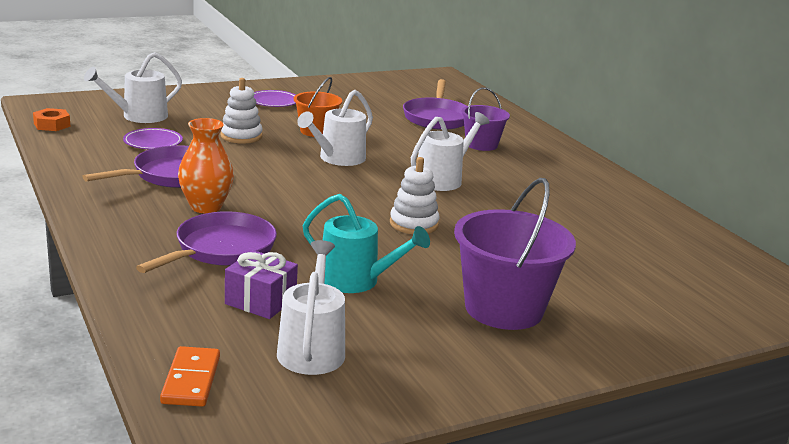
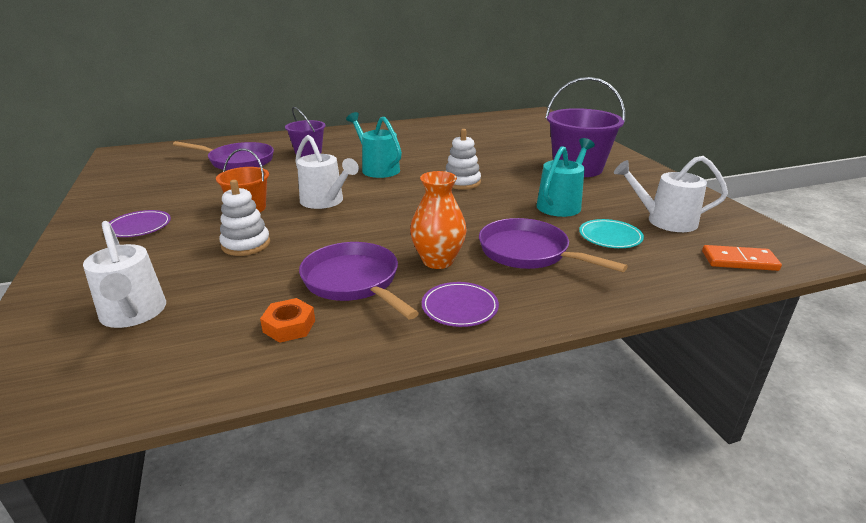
camera: 80 degrees left, 5 degrees up
(52, 125) = (121, 395): orange nut -> orange nut (289, 326)
(153, 142) = (242, 298): purple plate -> purple plate (459, 307)
(260, 301) = (610, 237): purple gift -> turquoise plate
(442, 179) = (377, 169): white watering can -> turquoise watering can

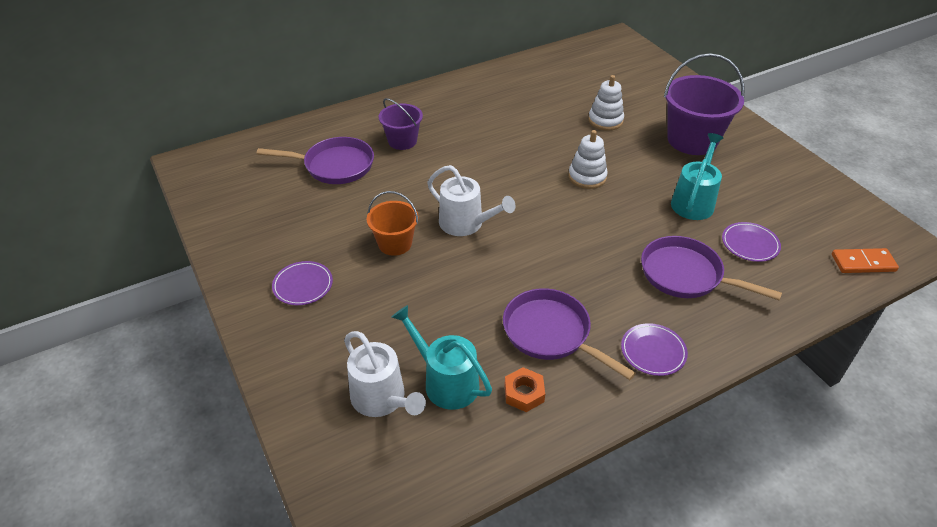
camera: 10 degrees left, 15 degrees up
(246, 244) = (425, 297): white stacking toy -> white stacking toy (605, 120)
(377, 169) = (492, 163): turquoise watering can -> turquoise watering can (446, 382)
(438, 261) = (611, 296): orange vase -> none
(610, 237) = (750, 244): turquoise plate -> purple plate
(665, 221) = (792, 215): white watering can -> none

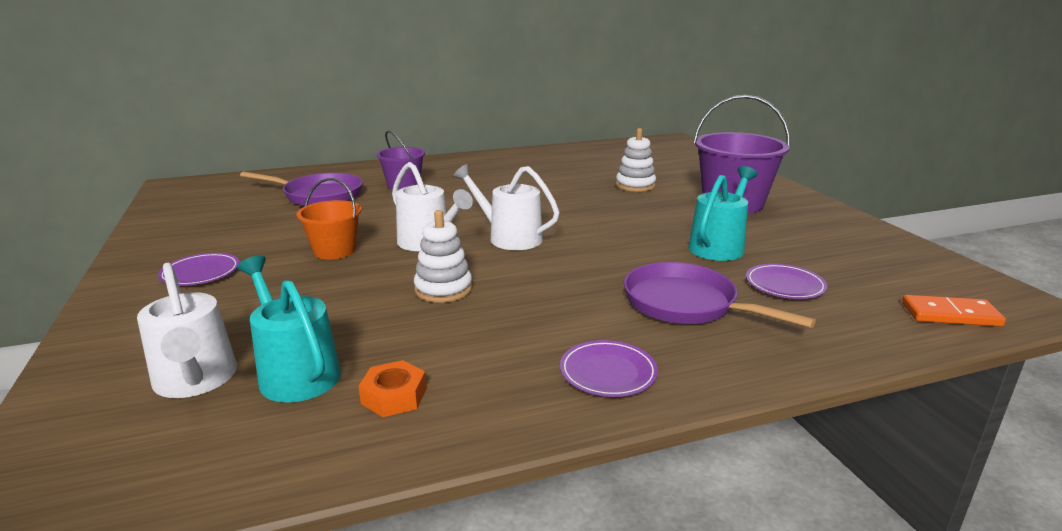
camera: 10 degrees right, 20 degrees down
(528, 209) = (509, 238): none -> white watering can
(551, 333) = (471, 340): purple pan -> none
(587, 177) = (593, 220): white stacking toy -> white stacking toy (443, 289)

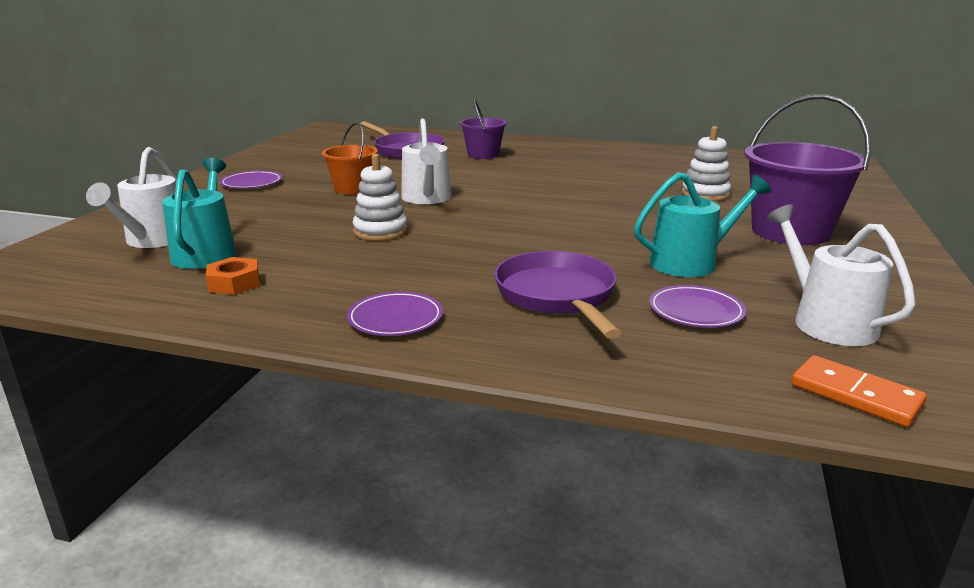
camera: 35 degrees right, 0 degrees up
(509, 238) = (498, 209): white watering can -> white watering can (827, 322)

